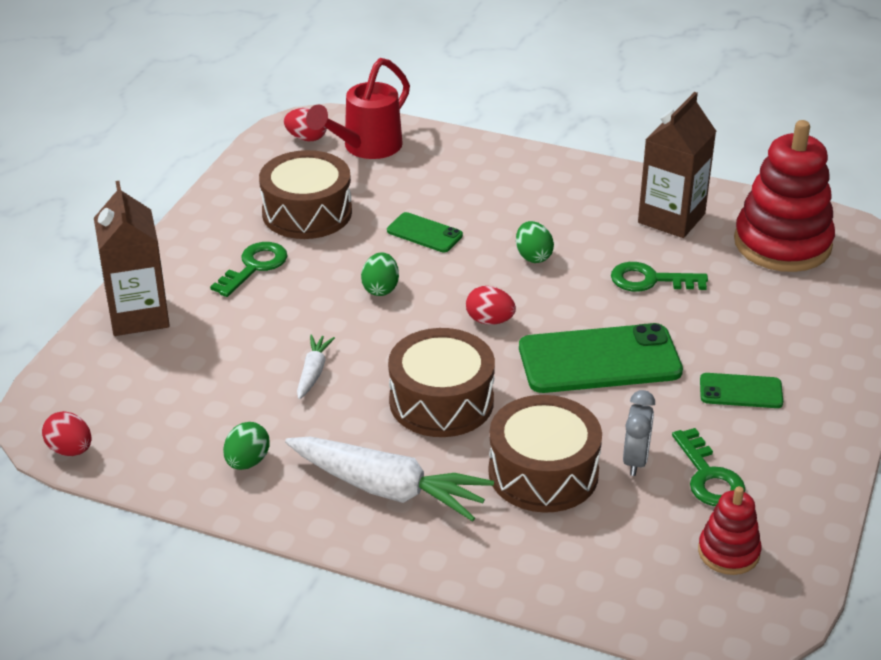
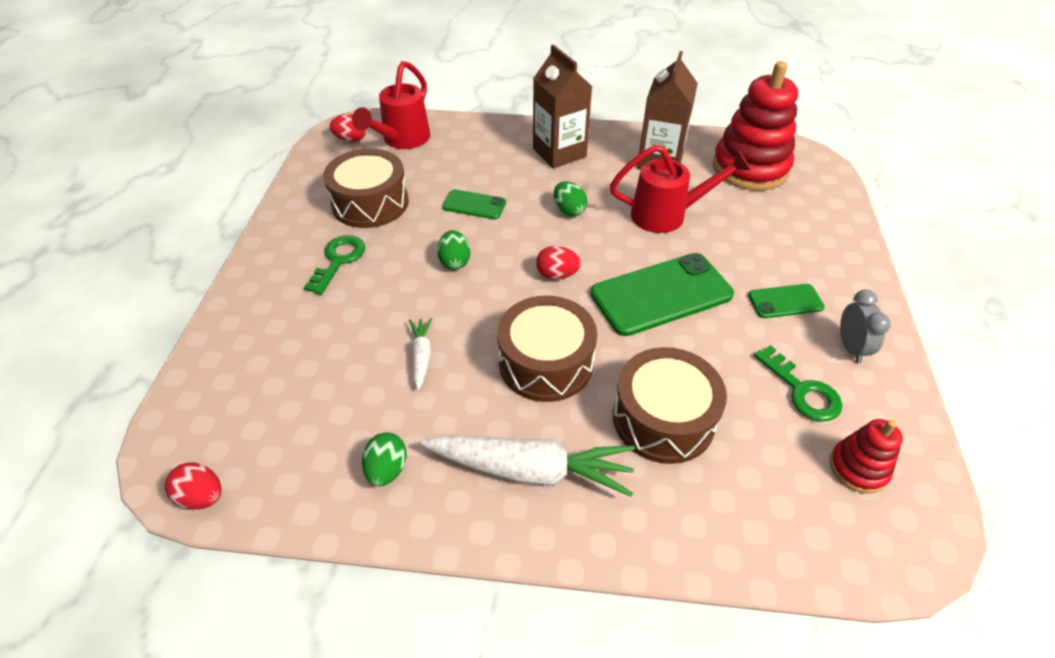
camera: 15 degrees left, 10 degrees up
(138, 315) = (242, 328): brown carton -> brown carton (559, 153)
(635, 460) = (735, 388): grey clock -> grey clock (850, 348)
(650, 280) = (668, 215): green key -> red watering can

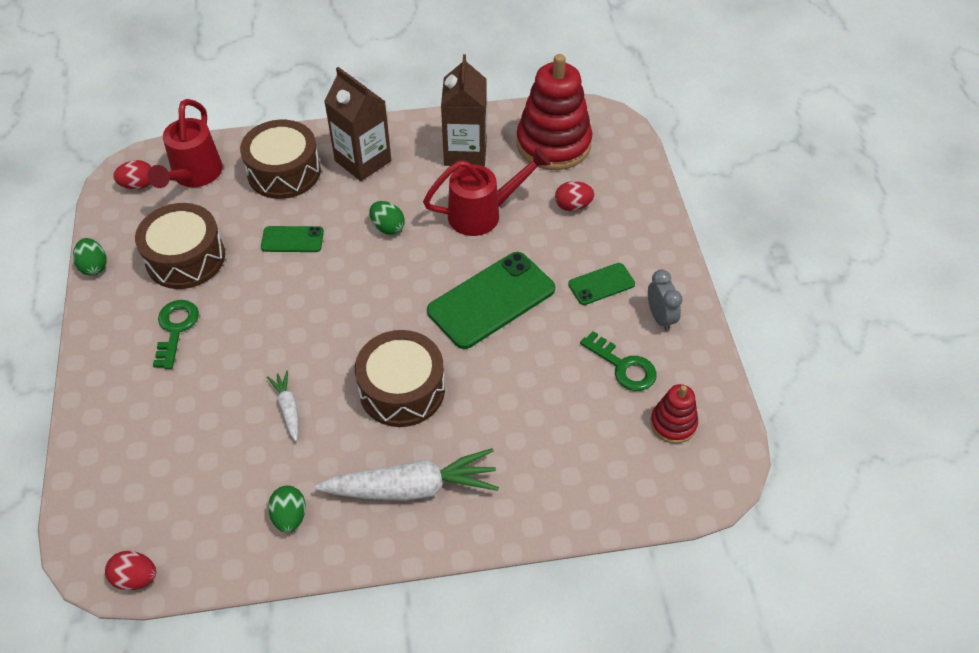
camera: 15 degrees left, 5 degrees up
(455, 262) = (291, 306): green egg -> green egg (94, 266)
(557, 275) = (392, 300): red egg -> red egg (573, 206)
(663, 418) = (513, 418): brown drum -> brown drum (284, 172)

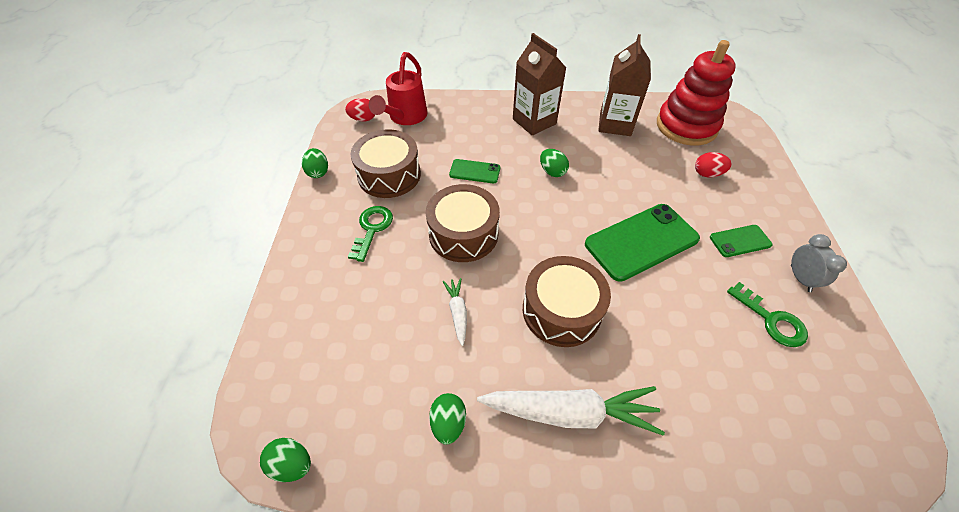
camera: 10 degrees right, 0 degrees up
(136, 578) = (292, 464): red egg -> green egg
(284, 172) = (473, 122): brown drum -> brown drum (463, 234)
(483, 214) = (631, 171): red watering can -> none
(673, 423) = (832, 387): red stacking toy -> none

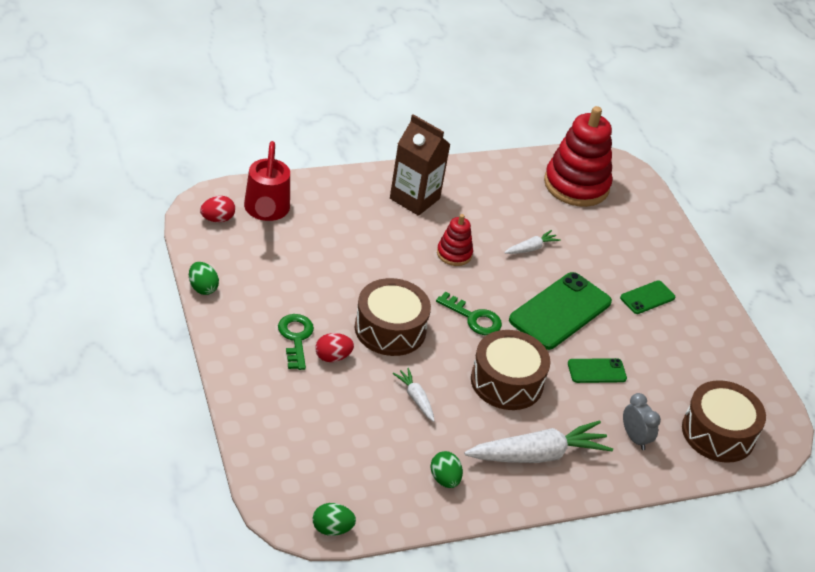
camera: 25 degrees left, 10 degrees down
(389, 175) = (283, 280): brown drum -> brown drum (718, 433)
(475, 171) = (373, 264): green phone -> green phone (596, 371)
(552, 172) = (454, 254): green egg -> red stacking toy
(615, 124) = (502, 191): brown carton -> none
(628, 176) = (531, 248): none -> white carrot
(707, 174) = (607, 236): red egg -> red egg (332, 357)
(771, 320) = (682, 360): green key -> green key (473, 318)
(800, 278) = (701, 323): grey clock -> grey clock (634, 438)

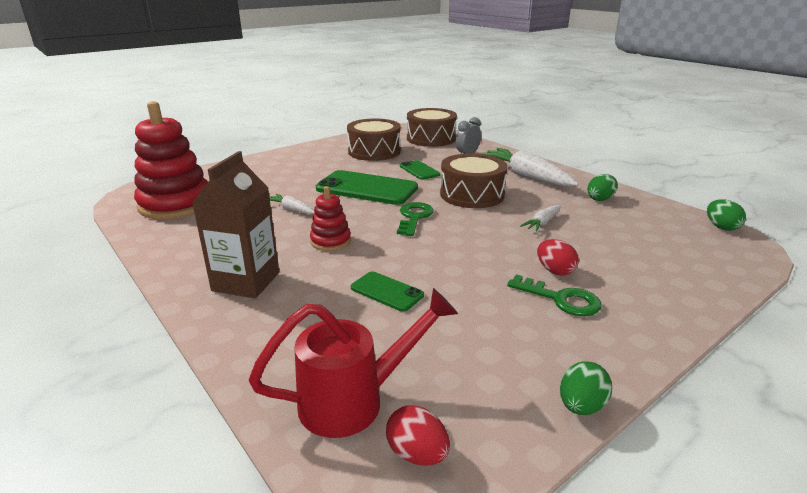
camera: 105 degrees left, 15 degrees down
(296, 338) = (561, 299): green key -> green key turned 120 degrees counterclockwise
(390, 329) = (477, 250): brown drum -> brown drum (374, 151)
(647, 298) = (319, 165): green phone -> green phone (387, 291)

